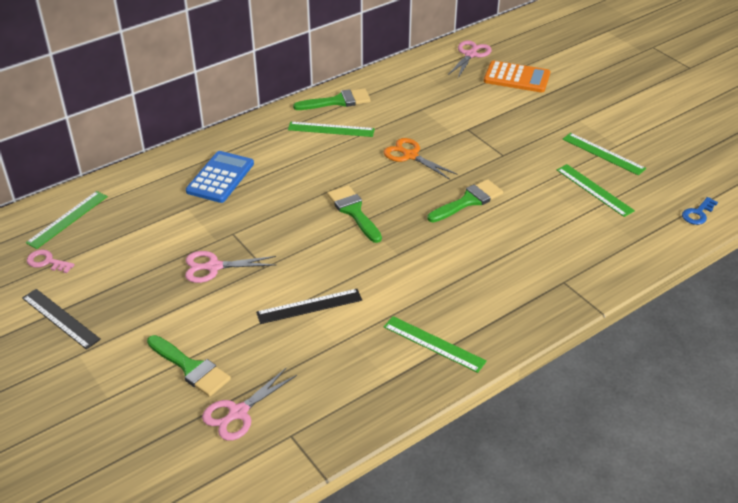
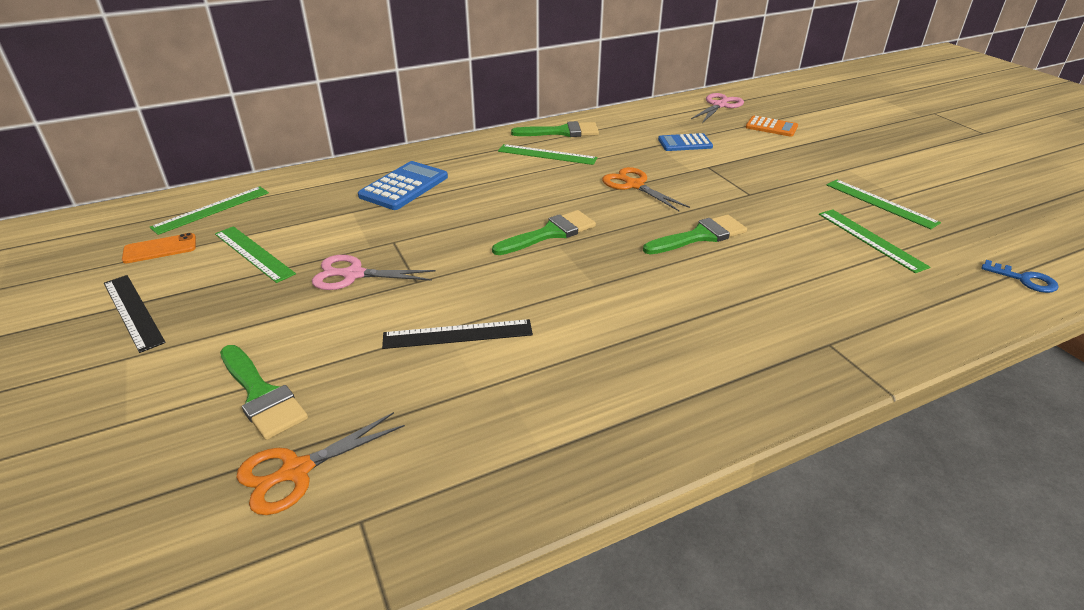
camera: 10 degrees right, 5 degrees down
(47, 262) = (160, 249): pink key -> orange phone
(238, 412) = (296, 471): pink scissors -> orange scissors
(353, 211) = (550, 233): green brush -> green brush turned 75 degrees clockwise
(434, 344) = (623, 407): green ruler -> green ruler (253, 253)
(445, 104) = (685, 143): none -> blue calculator
(516, 78) = (771, 127): orange calculator -> orange calculator, size x0.66
(698, 214) = (1024, 280): blue key -> blue key turned 105 degrees counterclockwise

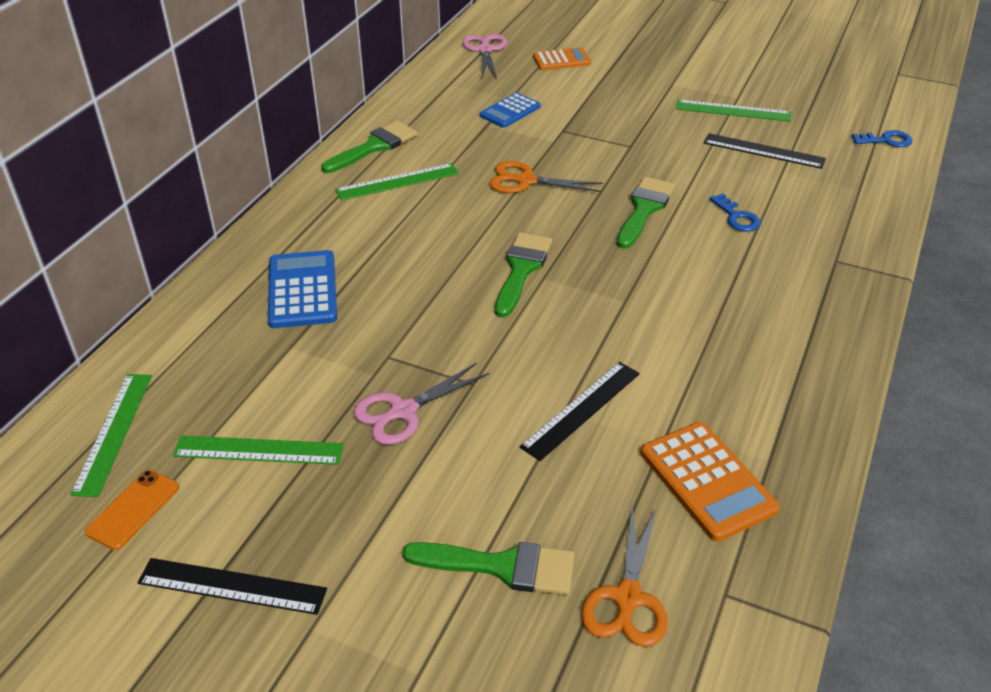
camera: 40 degrees left, 5 degrees up
(471, 434) = (707, 481): none -> orange calculator
(775, 273) = (737, 217): none -> blue key
(870, 239) = (763, 151): green ruler -> black ruler

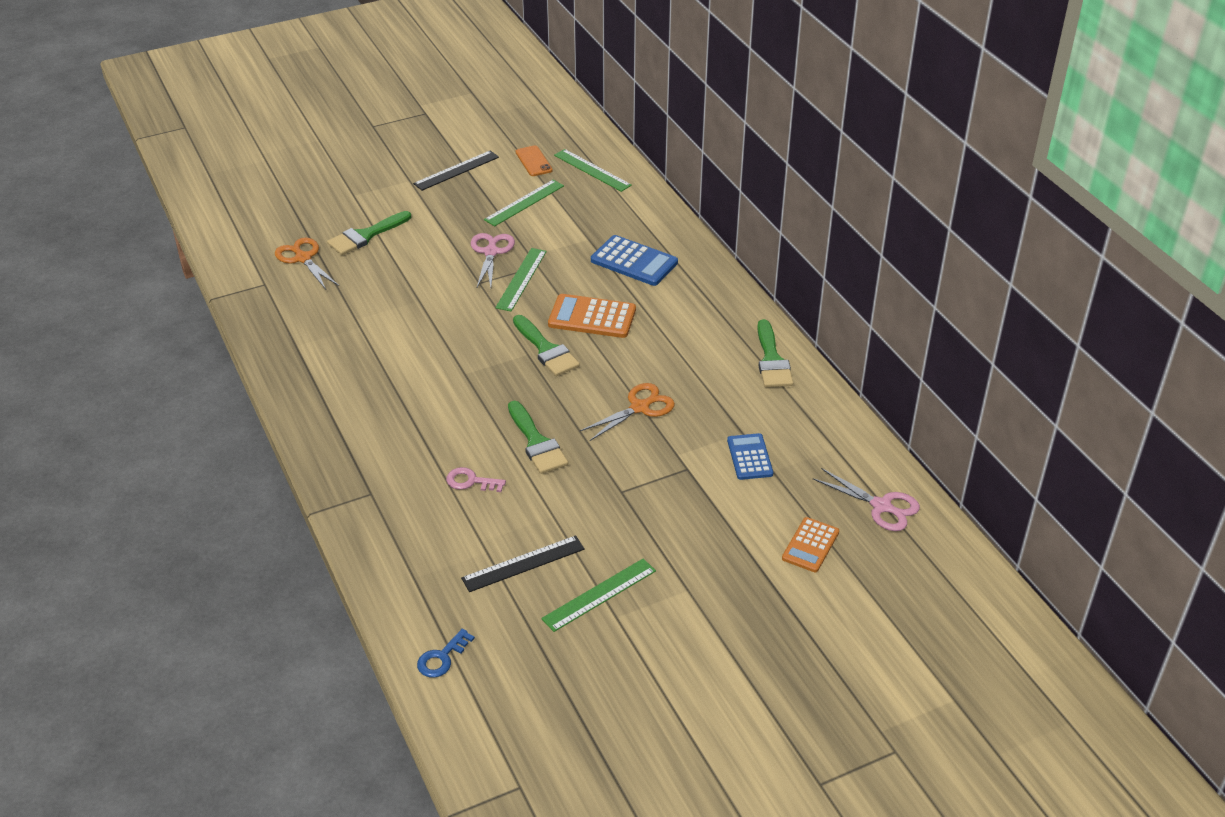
camera: 130 degrees right, 0 degrees up
(397, 182) = (710, 348): green ruler -> green ruler (521, 279)
(581, 409) = (412, 306): black ruler -> none
(707, 481) = (316, 317): orange calculator -> orange calculator (592, 317)
(737, 217) = (471, 481): blue key -> pink key

